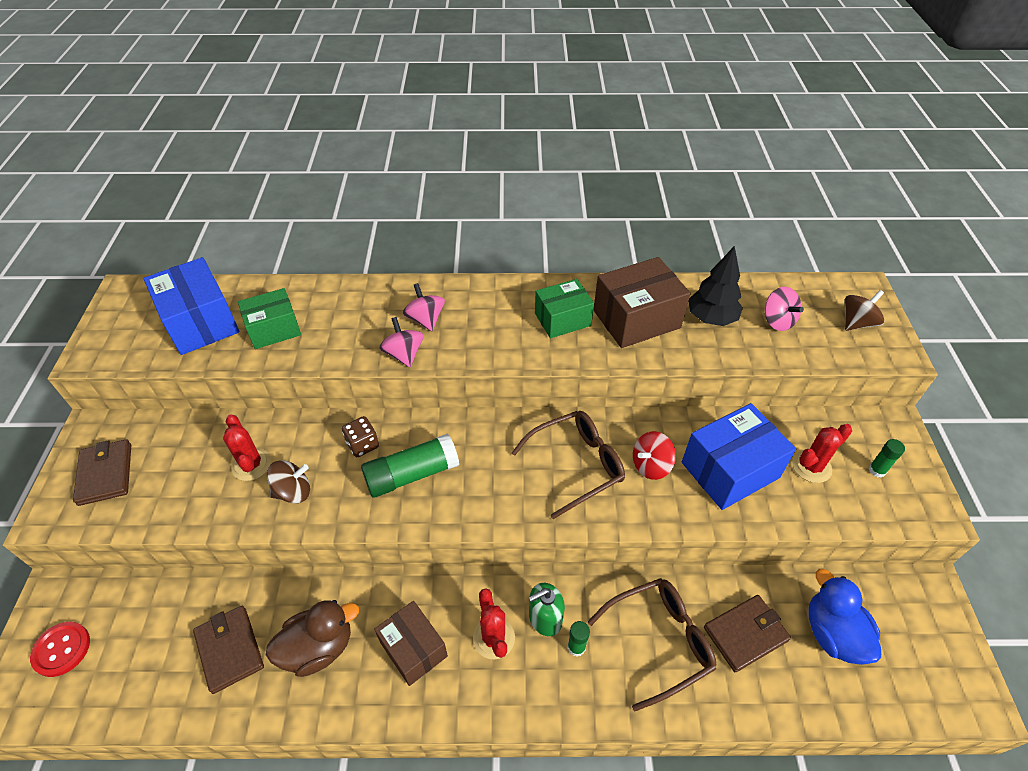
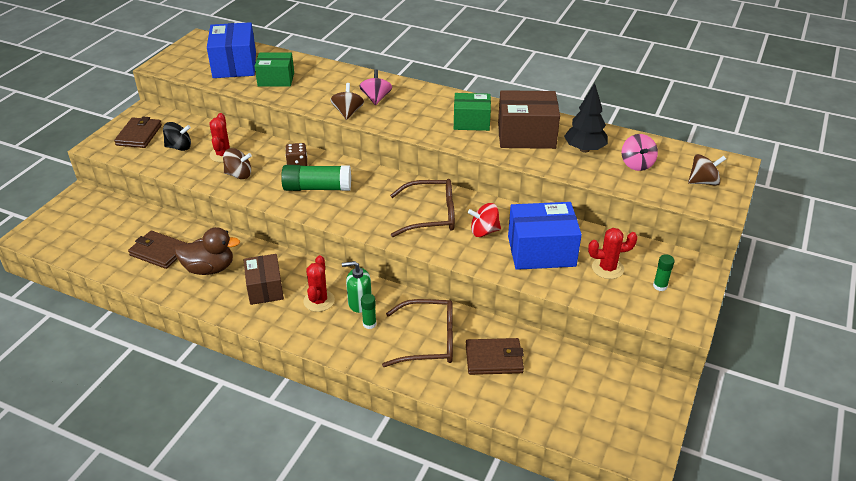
camera: 25 degrees right, 10 degrees down
(62, 649) = (71, 221): red button -> none
(179, 474) = (179, 147): none -> black spinning top
(229, 649) = (159, 252): brown wallet -> brown wallet turned 60 degrees counterclockwise
(404, 354) = (348, 112): pink spinning top -> brown spinning top
(832, 633) = (561, 382): blue duck -> none

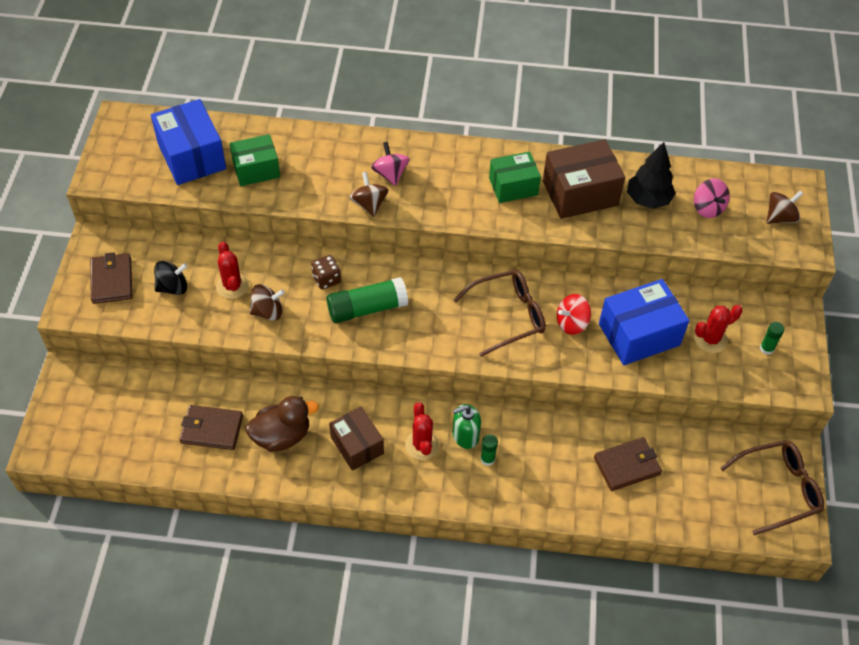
camera: 20 degrees left, 15 degrees up
(429, 341) = (556, 463): brown glasses -> brown glasses (778, 489)

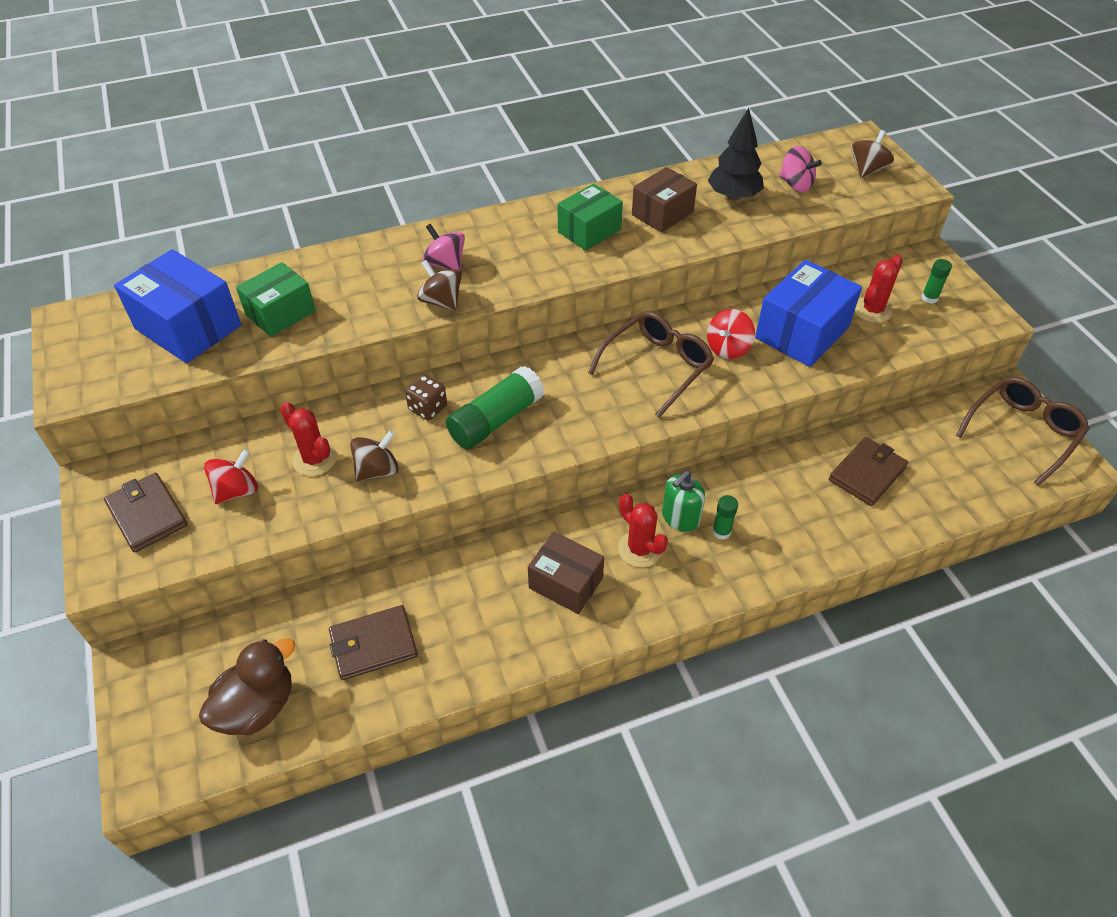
camera: 25 degrees left, 5 degrees down
(173, 287) = (237, 491): black spinning top -> red spinning top
(282, 436) = (468, 613): brown duck -> brown duck (257, 707)
(580, 193) = (662, 213): brown box -> brown box, size x0.66

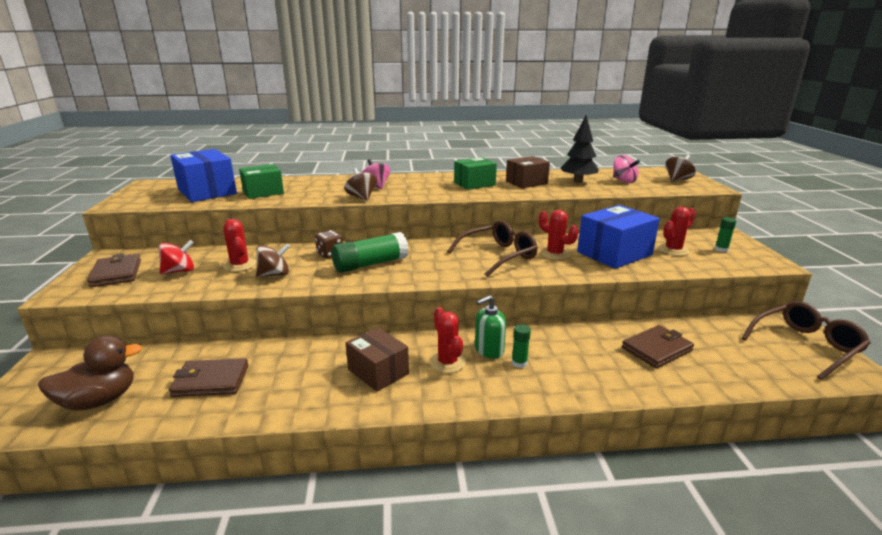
camera: 15 degrees right, 25 degrees down
(728, 348) = (555, 254): red spinning top -> red cactus

